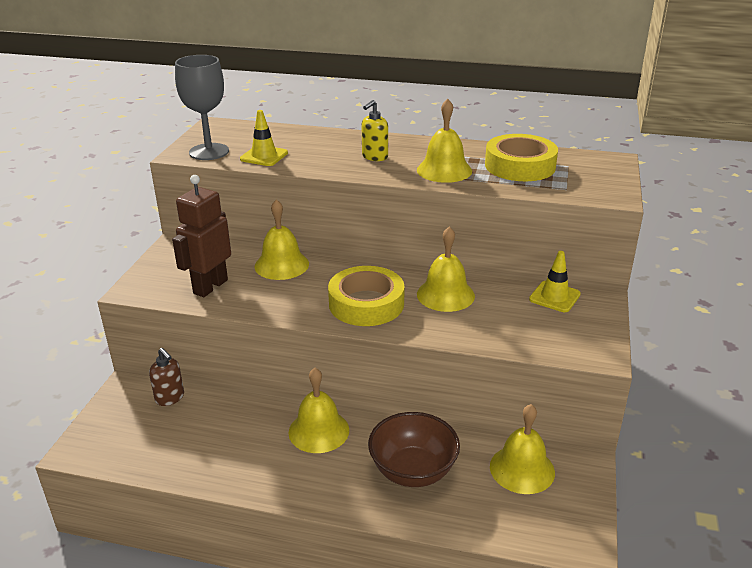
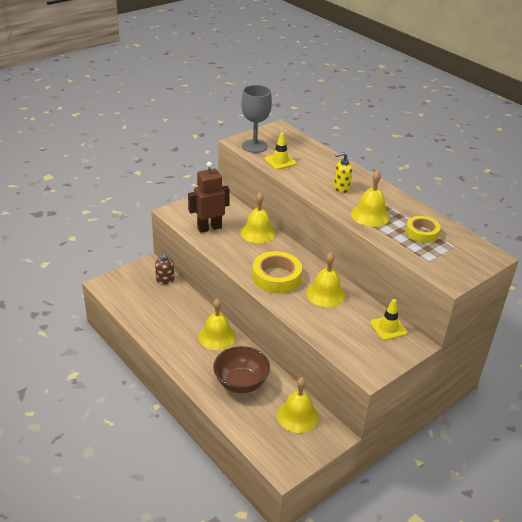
camera: 35 degrees right, 5 degrees up
(520, 166) = (422, 233): yellow tape -> yellow tape, size x0.64

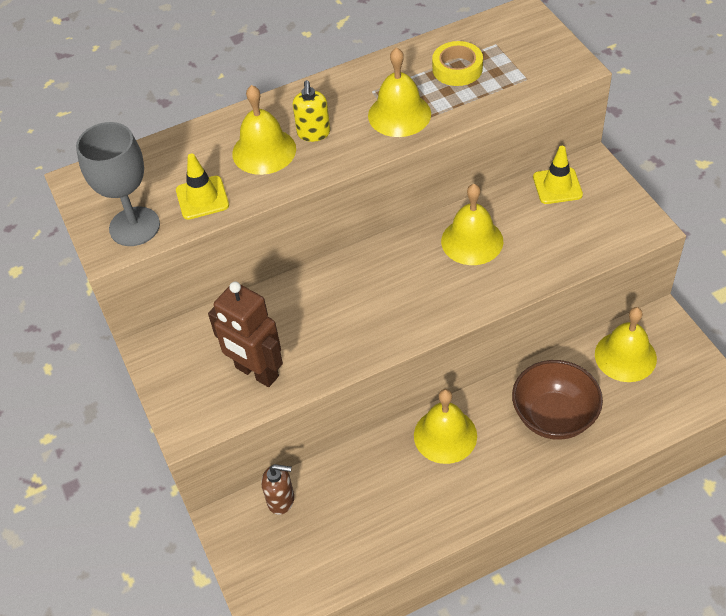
camera: 70 degrees left, 15 degrees up
(209, 228) = (256, 372): brown robot -> brown robot turned 45 degrees counterclockwise
(258, 232) = (290, 301): yellow bell -> yellow bell (264, 151)
(276, 277) = (419, 296): yellow tape -> none

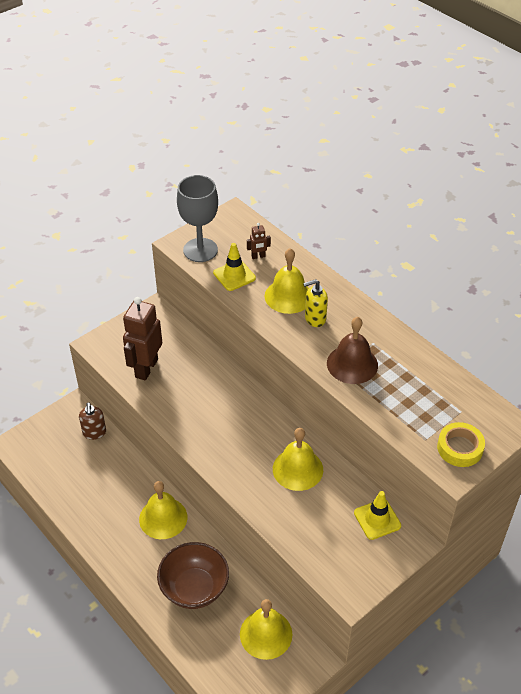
camera: 70 degrees right, 5 degrees down
(178, 168) = (258, 256): none -> brown robot
(399, 114) = (352, 364): yellow bell -> brown bell
(457, 69) = (419, 390): yellow tape -> yellow tape (460, 448)

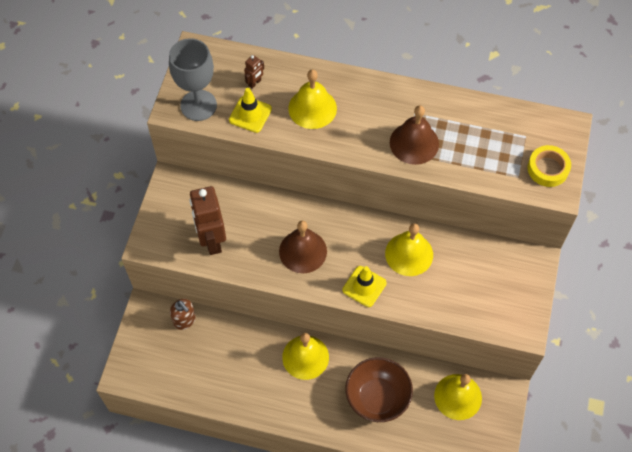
camera: 35 degrees left, 15 degrees up
(210, 416) = (303, 251): none -> brown bell
(315, 319) = (351, 118): yellow soap dispenser -> none
(377, 519) = (499, 258): yellow traffic cone -> yellow traffic cone (364, 286)

